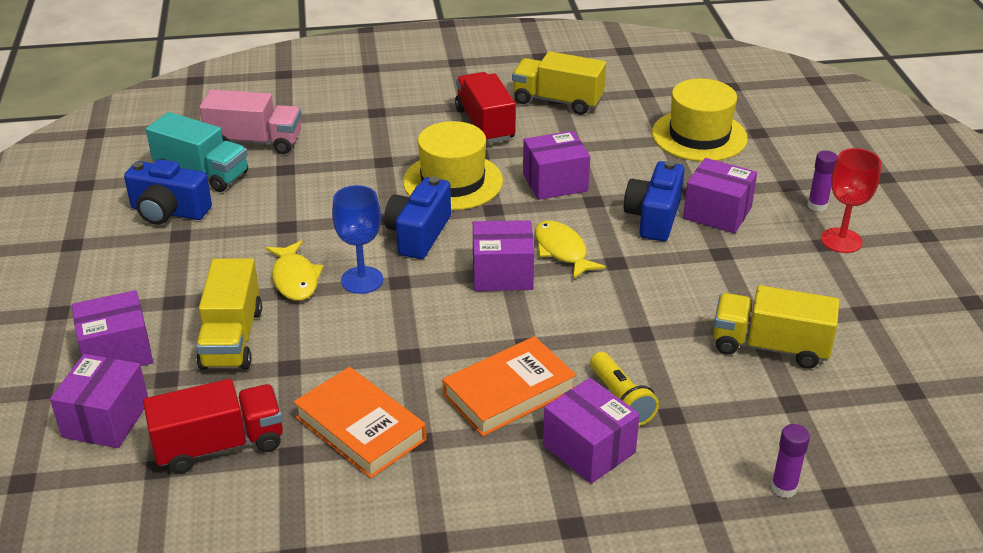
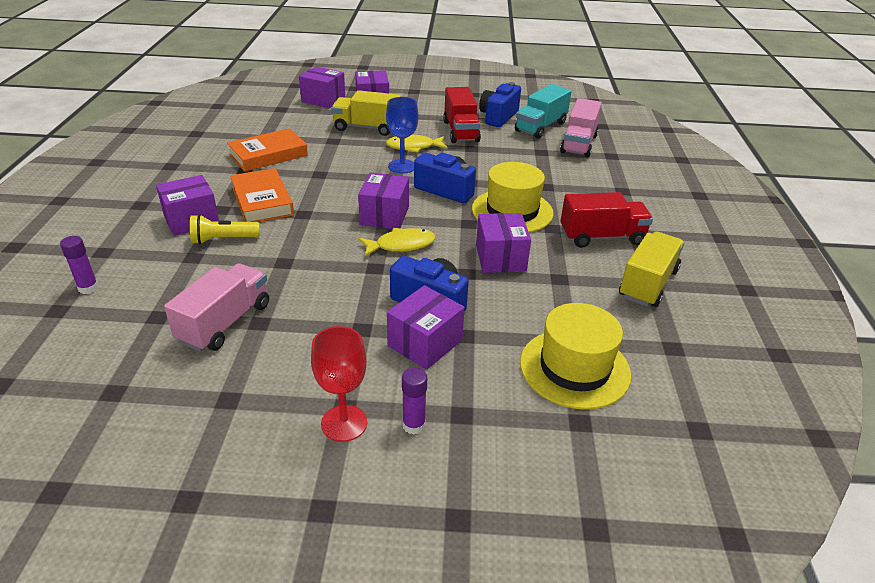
camera: 100 degrees right, 0 degrees up
(220, 445) = (285, 122): red truck -> red truck (460, 131)
(770, 346) = (225, 323): yellow truck -> pink truck

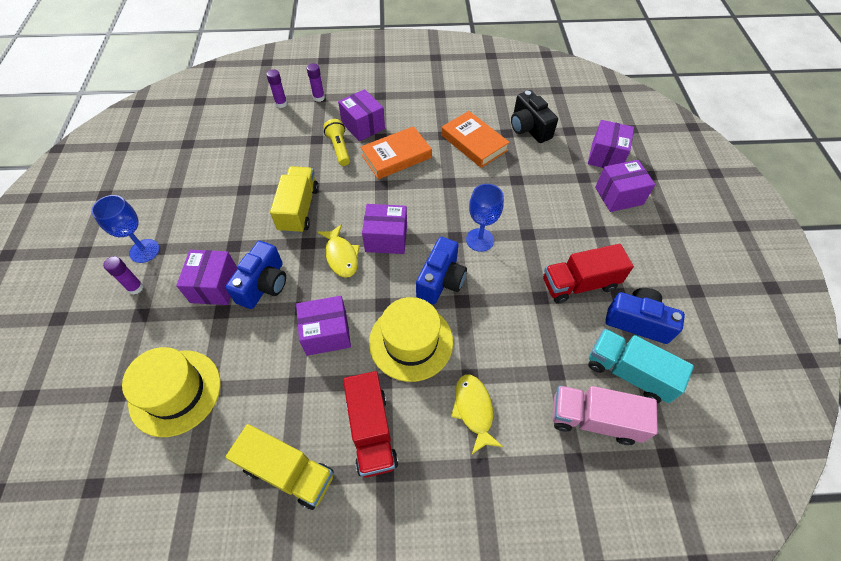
camera: 85 degrees right, 20 degrees up
(103, 253) = (319, 98): none -> purple glue stick
(225, 323) = (244, 173): pink truck -> none
(265, 126) = (529, 128): none -> black camera
(344, 423) = (144, 251): red goblet -> blue goblet
(367, 128) = (554, 200): yellow truck -> yellow truck (299, 209)
(413, 147) = (525, 244): yellow fish -> yellow fish (473, 410)
(425, 343) = (214, 286): purple box -> purple box turned 60 degrees clockwise

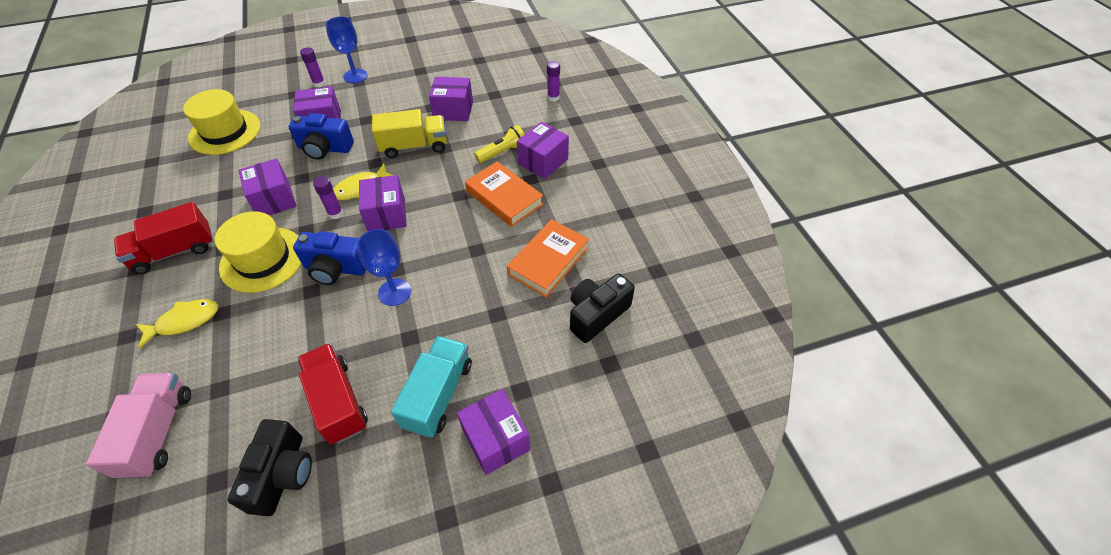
camera: 75 degrees right, 5 degrees down
(288, 472) = (148, 210): yellow truck -> none
(319, 98) = (573, 120): purple glue stick -> purple glue stick (335, 214)
(606, 156) = (572, 417): purple box -> purple box (453, 110)
(628, 372) = (212, 466): turquoise truck -> turquoise truck (438, 395)
(637, 322) = (282, 474): blue camera -> black camera

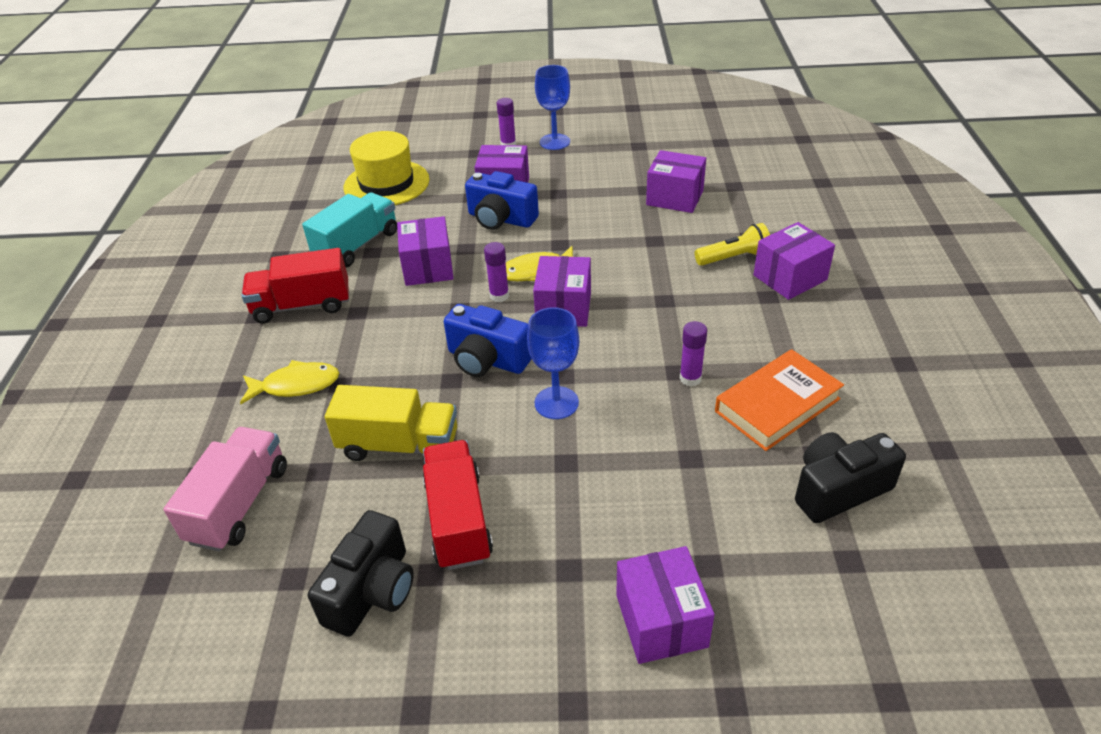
camera: 20 degrees right, 10 degrees down
(263, 259) = (401, 332): yellow hat -> none
(414, 146) = (614, 233): yellow truck -> yellow truck (399, 445)
(438, 395) = (591, 543): turquoise truck -> turquoise truck (357, 246)
(504, 198) = (726, 314): orange book -> none
(553, 97) = (818, 200): purple glue stick -> purple glue stick (690, 378)

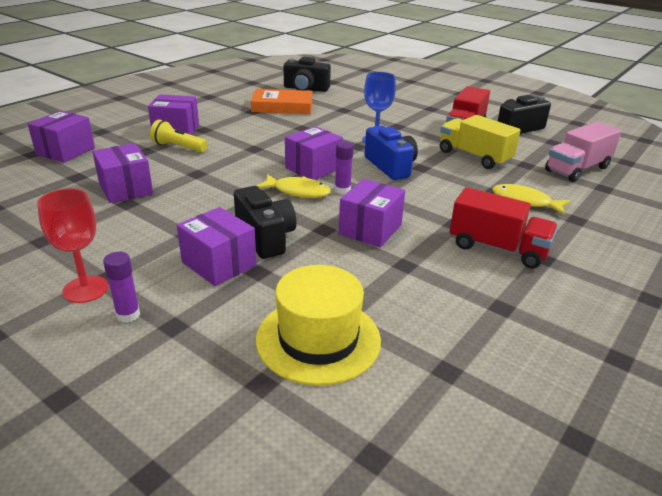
camera: 145 degrees left, 10 degrees down
(357, 246) = (414, 277): turquoise truck -> none
(501, 219) = (265, 237): blue camera -> black camera
(554, 142) = (85, 289): blue goblet -> red goblet
(661, 620) = (412, 93): purple box -> purple box (65, 151)
(690, 378) = (301, 124): purple glue stick -> none

